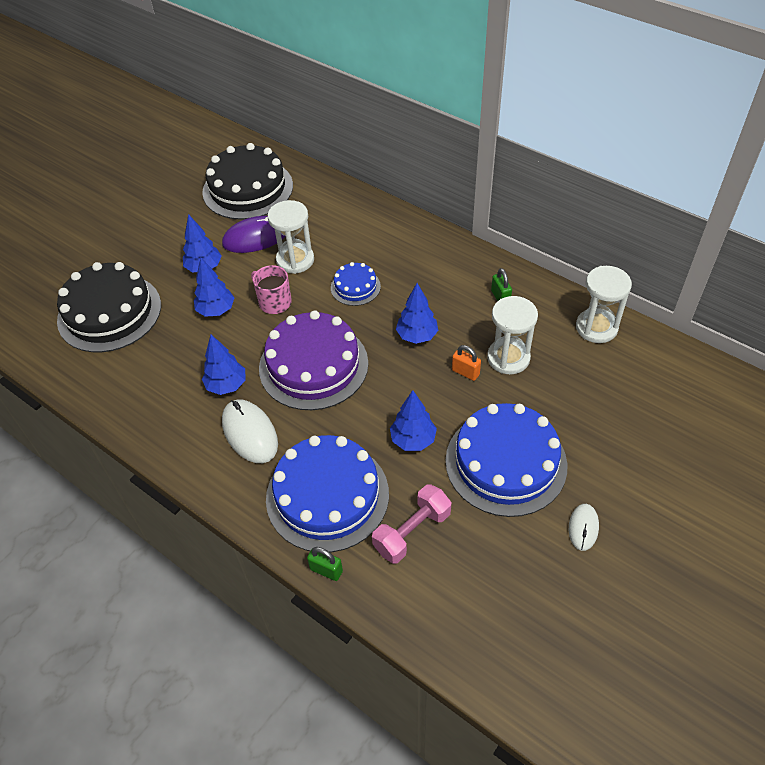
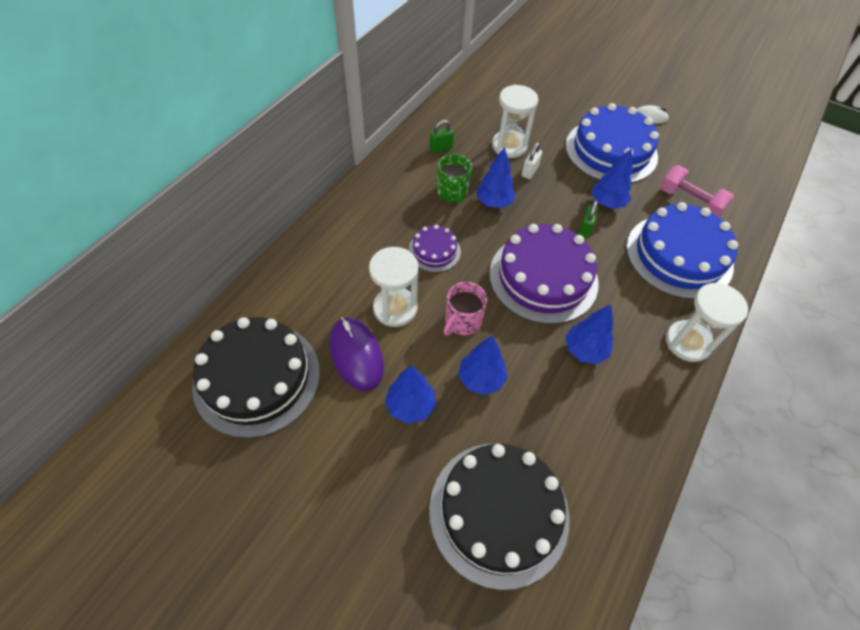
camera: 100 degrees left, 5 degrees up
(250, 433) = (635, 321): white mouse -> none
(326, 570) = (743, 251): green padlock -> green padlock (585, 229)
(355, 287) = (434, 251): blue cake -> purple cake
(432, 304) = (452, 192): none -> green mug
(465, 372) = (529, 171): orange padlock -> white padlock
(596, 327) = (469, 97): white hourglass -> white hourglass (687, 342)

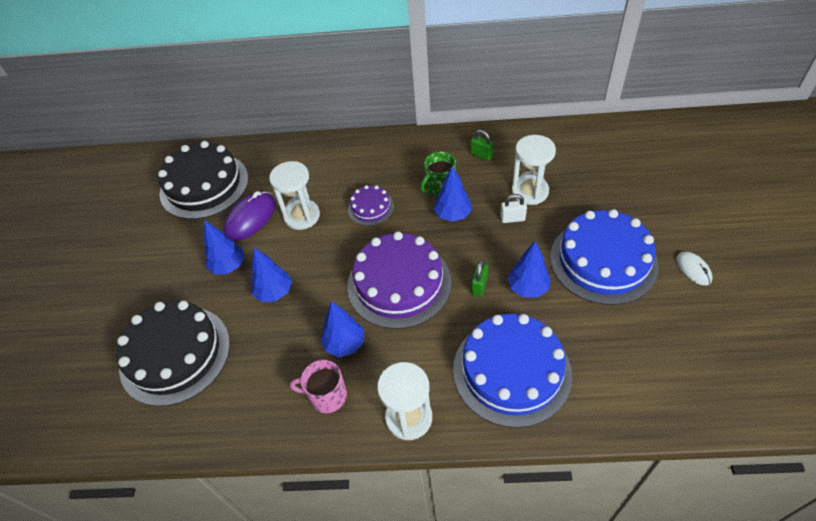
camera: 65 degrees right, 5 degrees down
(462, 321) = (317, 257): pink mug -> pink mug (327, 396)
(585, 229) = (479, 286): green padlock -> green padlock turned 60 degrees counterclockwise
(689, 202) = (596, 352): pink dumbbell -> none

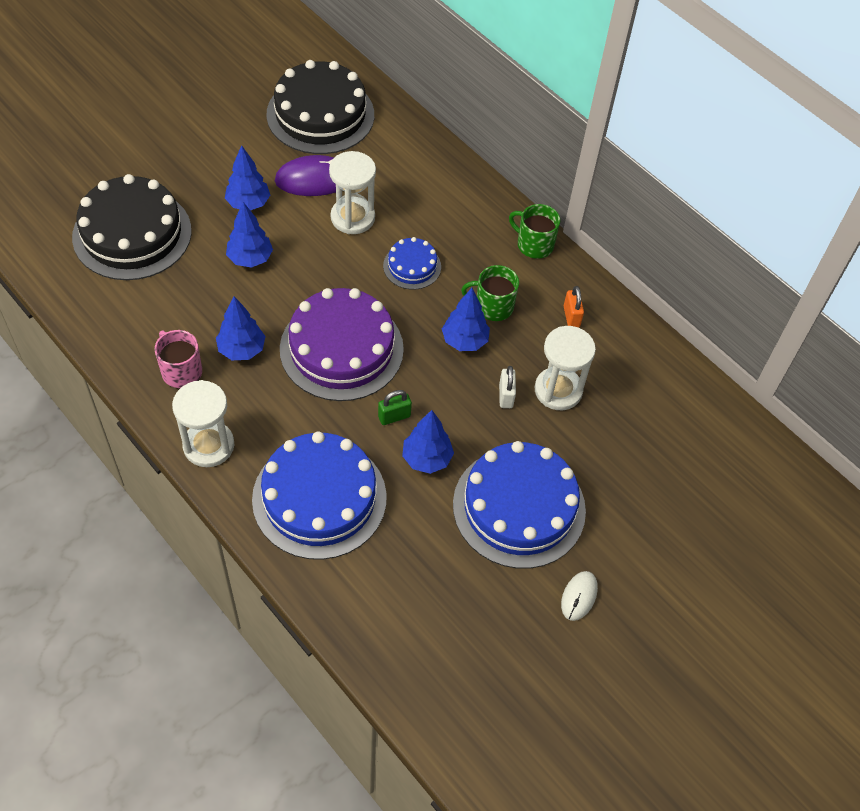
camera: 40 degrees right, 5 degrees up
(370, 208) = (412, 266): purple cake -> blue cake
(413, 142) = (534, 244): none -> green mug
(481, 155) = (571, 317): green padlock -> orange padlock
(512, 219) = (506, 396): white padlock -> white padlock turned 45 degrees clockwise

